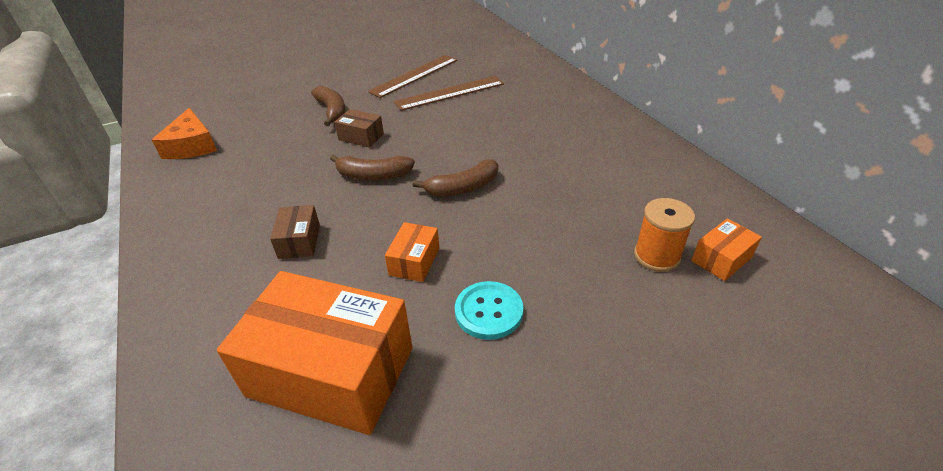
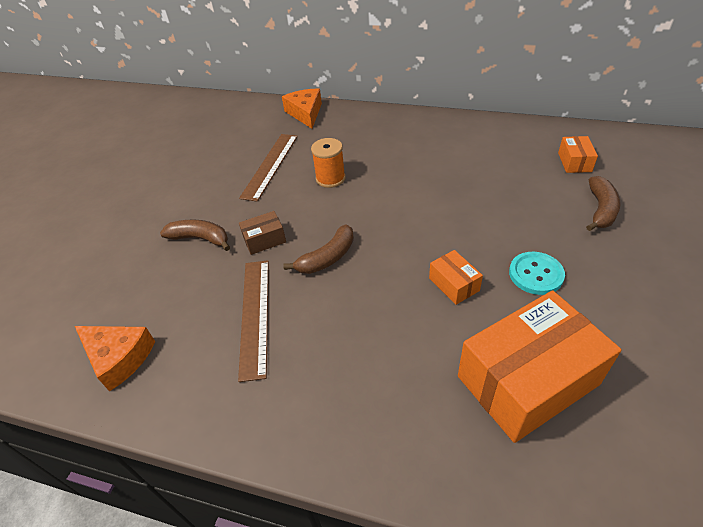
camera: 45 degrees left, 5 degrees up
(299, 241) = (363, 338): brown box -> none
(414, 75) = (216, 169): brown ruler -> brown ruler (255, 315)
(463, 188) = (398, 220): brown banana -> brown banana (600, 209)
(540, 71) = (305, 113): none -> orange cheese
(656, 256) = (550, 182): orange spool -> orange spool (330, 178)

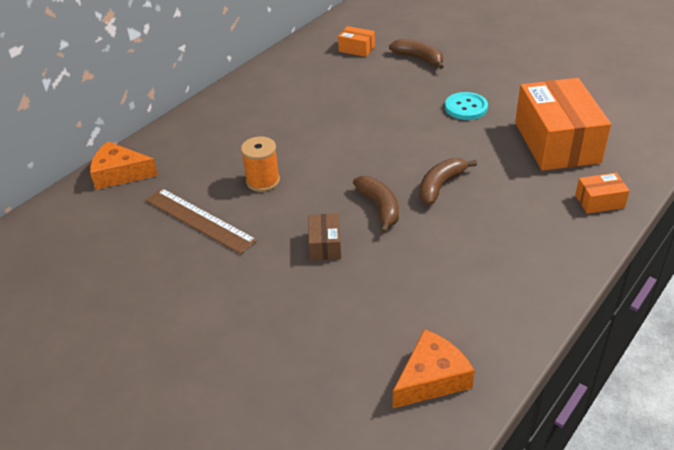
camera: 70 degrees left, 5 degrees down
(200, 239) = (287, 295): brown banana -> brown banana (440, 186)
(255, 315) = (427, 268): brown ruler -> none
(454, 284) = (454, 147): orange box -> orange box (599, 201)

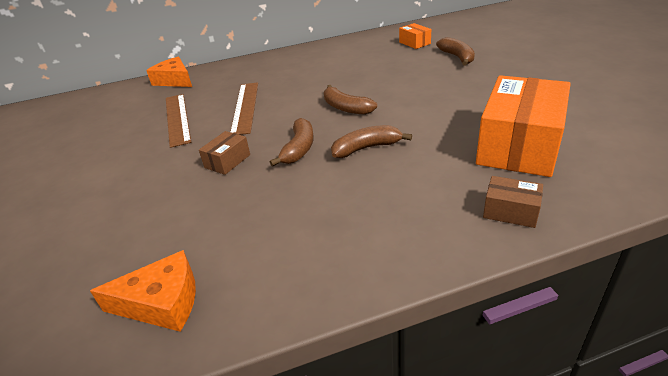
camera: 35 degrees right, 5 degrees down
(263, 181) = (245, 107): orange spool -> brown ruler
(374, 149) = (346, 108): none -> brown banana
(466, 107) = (458, 98): turquoise button -> none
(599, 201) = (510, 211): orange box -> brown box

